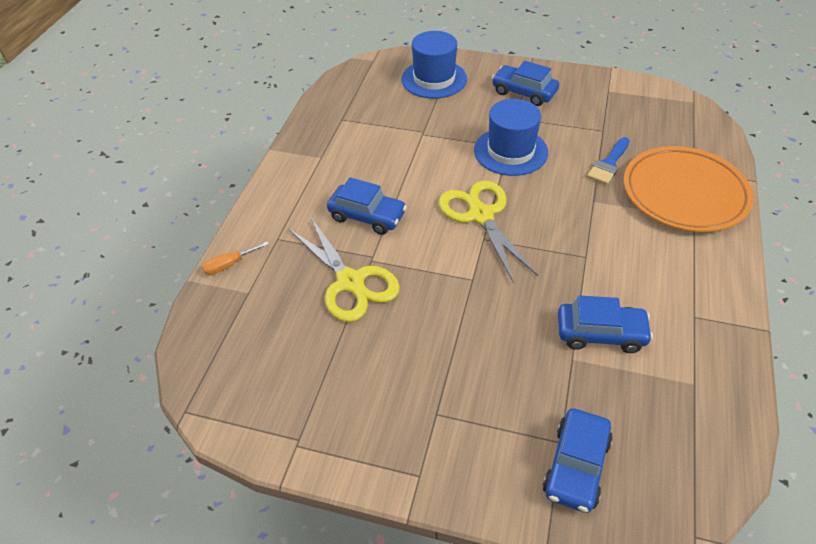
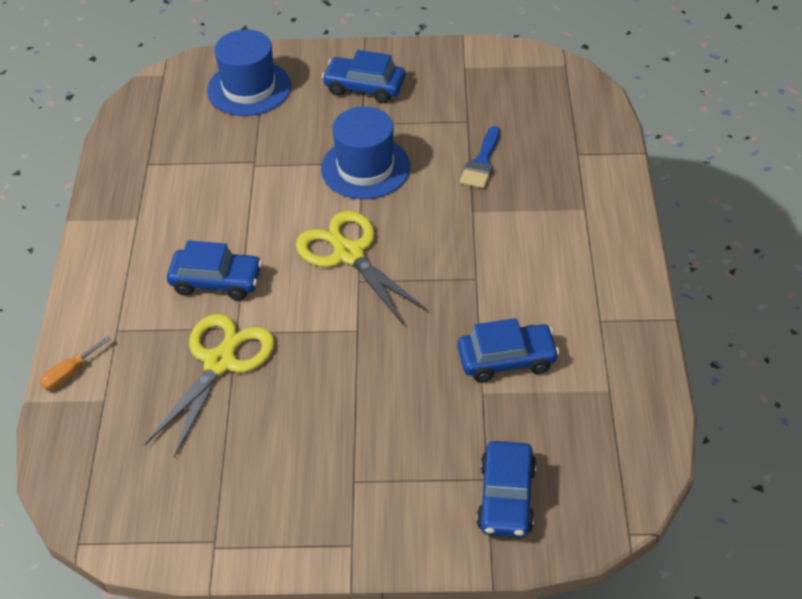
camera: 15 degrees left, 0 degrees up
(350, 282) = (220, 362): yellow scissors -> yellow scissors turned 105 degrees counterclockwise
(684, 193) = (570, 183): orange plate -> none

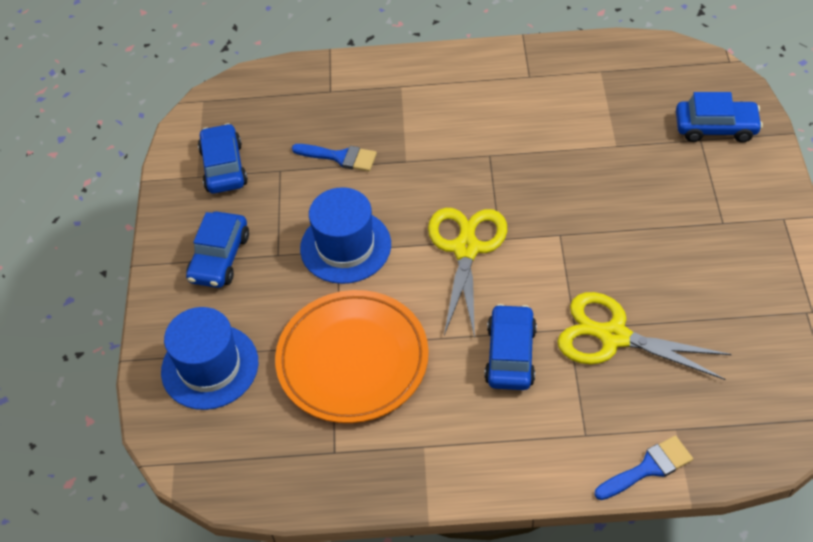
camera: 90 degrees left, 5 degrees up
(69, 373) = (648, 468): orange screwdriver -> blue brush
(236, 174) = (352, 360): none -> orange plate
(349, 254) = (466, 249): yellow scissors -> yellow scissors turned 135 degrees clockwise
(507, 360) = (579, 131): blue car -> blue car (224, 167)

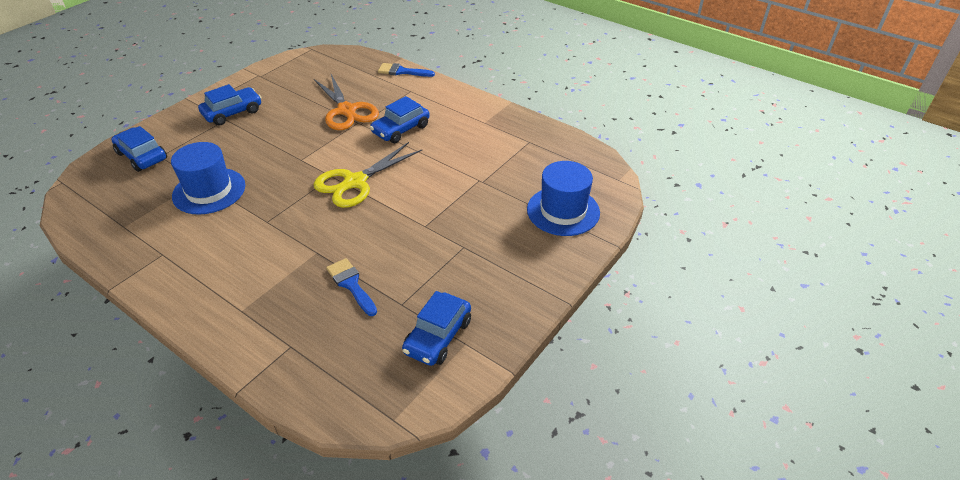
camera: 145 degrees left, 10 degrees down
(219, 258) = (503, 269): blue car -> blue car (233, 113)
(345, 246) = (417, 225): blue hat -> blue hat (209, 191)
(352, 360) = (479, 169): orange plate -> none
(614, 336) = (346, 110): yellow scissors -> orange scissors

